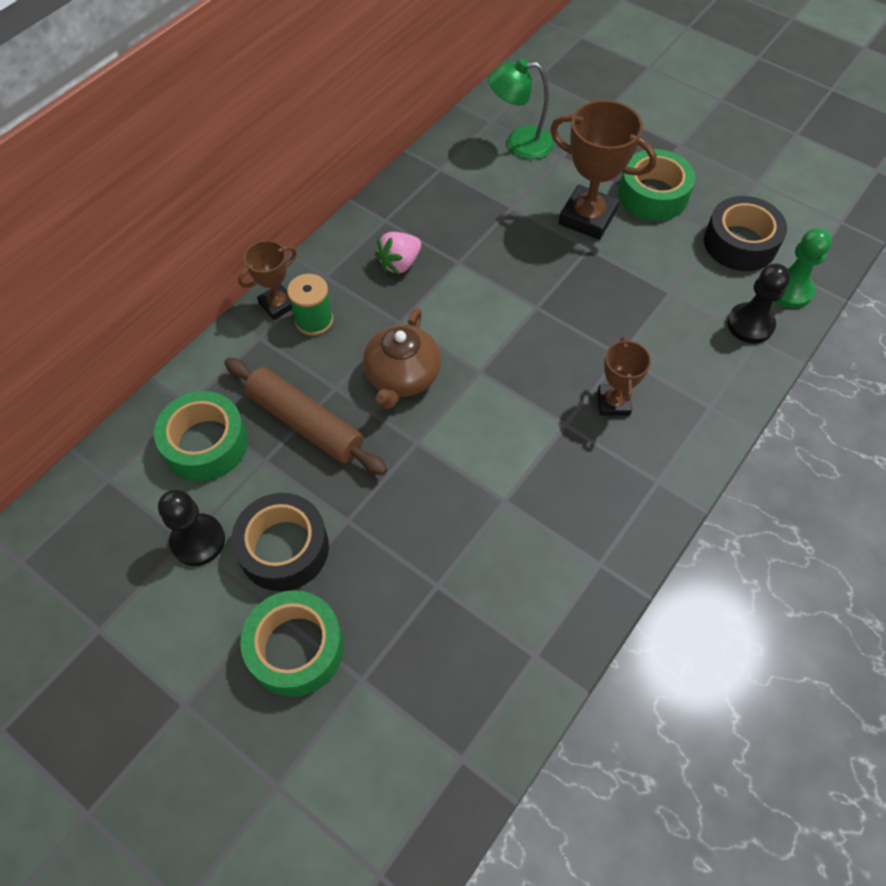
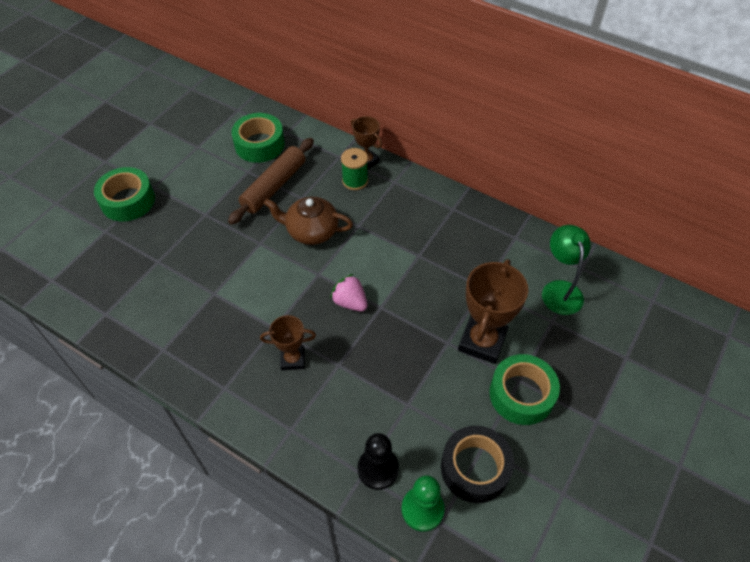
camera: 85 degrees right, 5 degrees down
(198, 541) = (197, 151): black pawn -> none
(284, 548) = (189, 188): black tape -> none
(399, 263) = (411, 221): pink strawberry -> pink strawberry (350, 302)

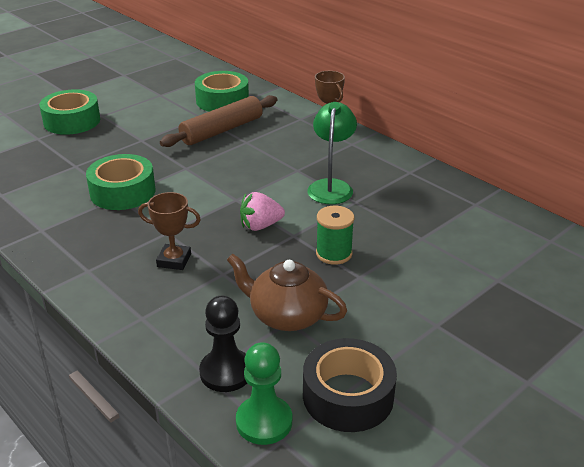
camera: 15 degrees right, 20 degrees down
(311, 231) = (244, 167): brown teapot -> brown teapot (287, 315)
(350, 302) = (260, 226): pink strawberry -> pink strawberry turned 75 degrees counterclockwise
(355, 181) = (309, 137): green spool -> green spool (334, 253)
(482, 341) = (402, 283): brown trophy -> none
(521, 394) = (435, 338): green tape -> green tape (122, 192)
(560, 289) = (516, 254): green lamp -> green lamp (331, 186)

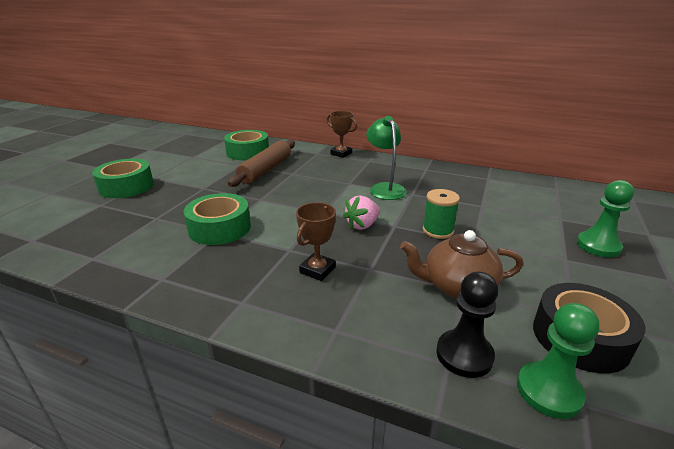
camera: 25 degrees left, 5 degrees down
(174, 260) = (317, 270): brown trophy -> brown trophy turned 45 degrees counterclockwise
(498, 322) = (598, 246): none -> green pawn

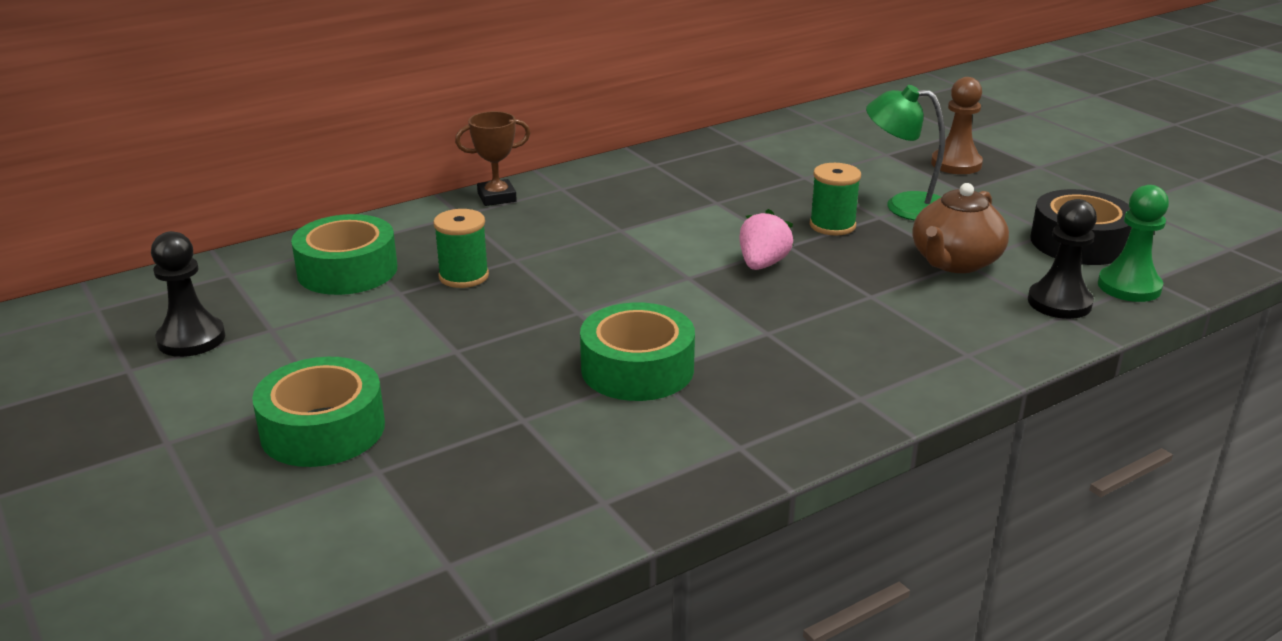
camera: 55 degrees left, 0 degrees up
(176, 149) = (191, 339): none -> black pawn
(266, 170) = (463, 276): brown rolling pin -> green spool
(317, 270) = (839, 328): brown trophy -> none
(362, 225) = (762, 264): pink strawberry -> pink strawberry turned 150 degrees counterclockwise
(385, 188) = (674, 212): green lamp -> green lamp (904, 206)
(598, 246) = (956, 164): green pawn -> brown pawn

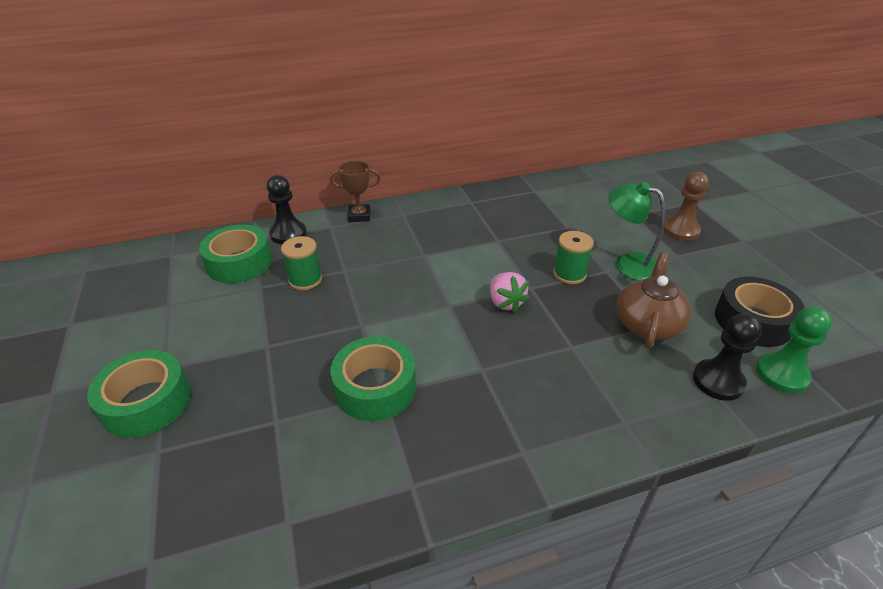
camera: 15 degrees right, 10 degrees up
(191, 339) = (119, 305): black pawn -> black pawn (288, 234)
(762, 264) = (505, 302): pink strawberry -> pink strawberry turned 120 degrees clockwise
(954, 262) = (647, 324): brown teapot -> brown teapot turned 150 degrees clockwise

